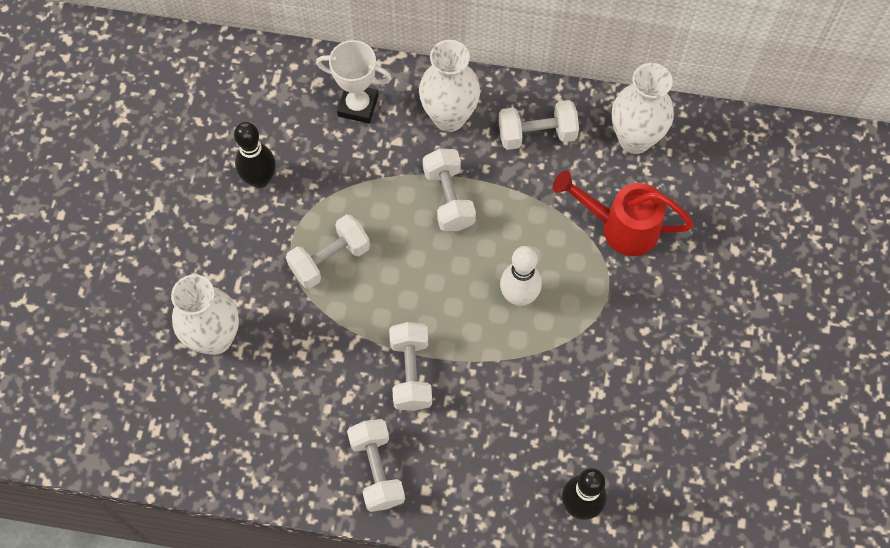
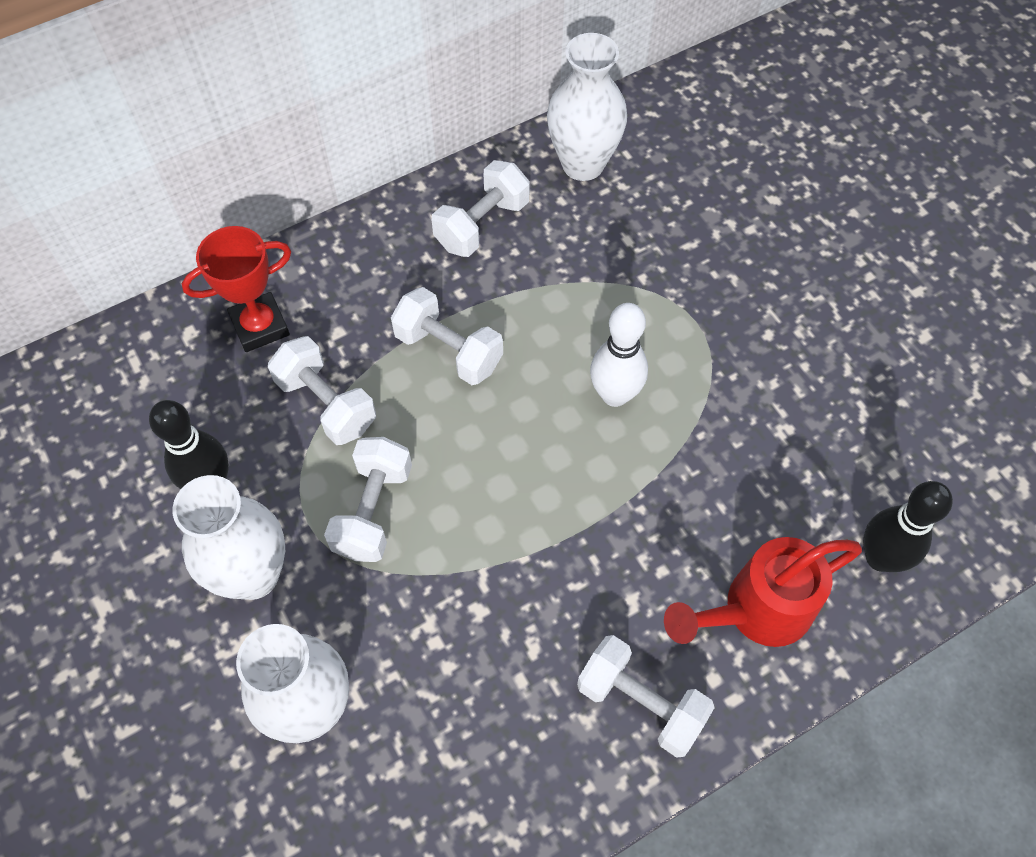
camera: 40 degrees left, 5 degrees down
(358, 106) = (260, 326): white trophy -> red trophy
(411, 373) = (577, 563): white dumbbell -> white dumbbell (326, 404)
(449, 117) = (373, 269): white vase -> white vase (253, 575)
(620, 227) = (648, 254): red watering can -> red watering can (754, 611)

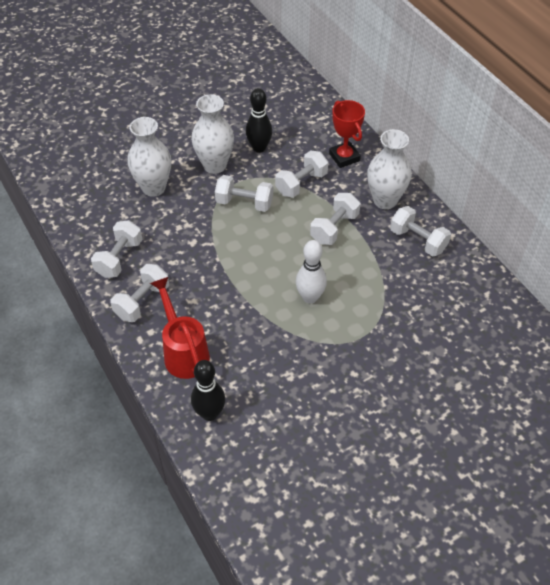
camera: 90 degrees right, 10 degrees down
(524, 766) = (119, 258): none -> white dumbbell
(583, 164) = (470, 287): white vase -> white vase (385, 200)

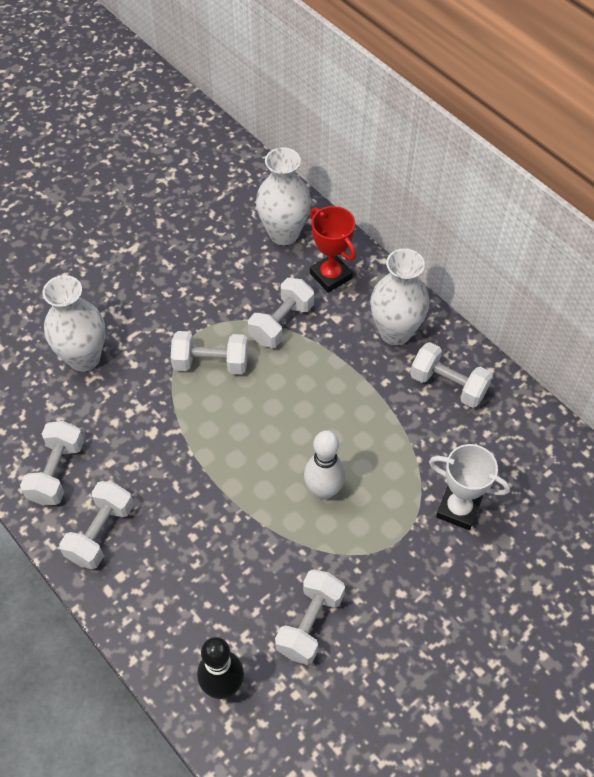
camera: 10 degrees left, 5 degrees up
(183, 351) = (170, 599): red watering can -> none
(214, 165) = (160, 312): white vase -> white vase (284, 234)
(259, 148) = (215, 277): black bowling pin -> none
(334, 228) = (336, 383): white dumbbell -> white dumbbell (310, 624)
(409, 324) = (458, 509): none -> white trophy

